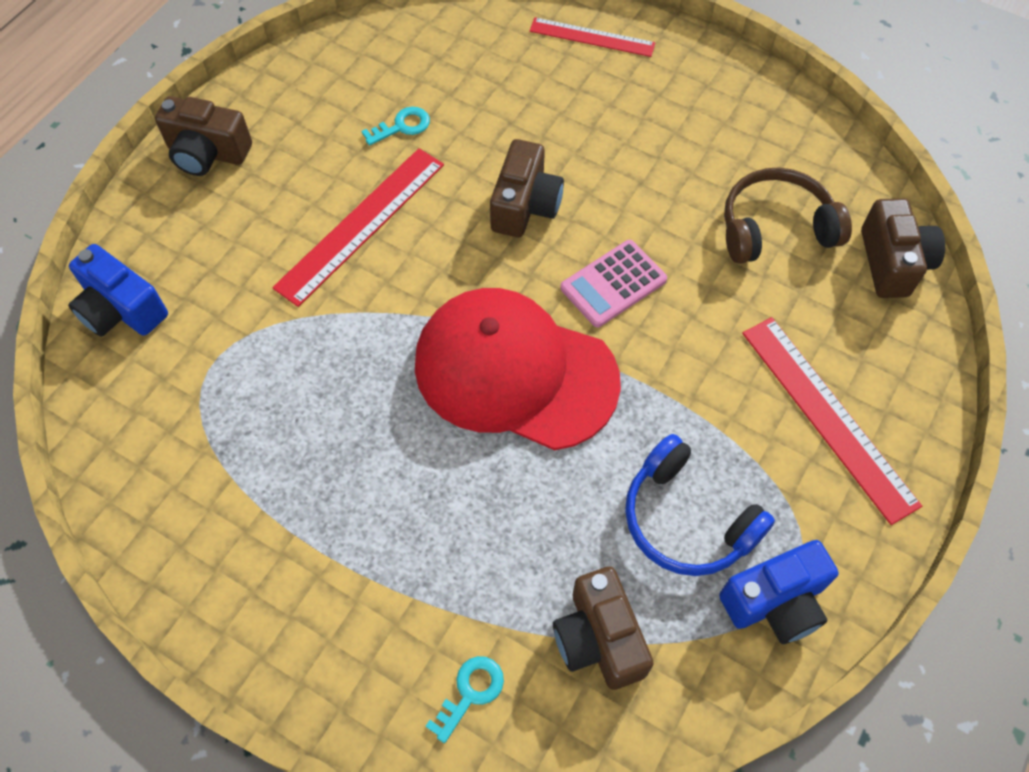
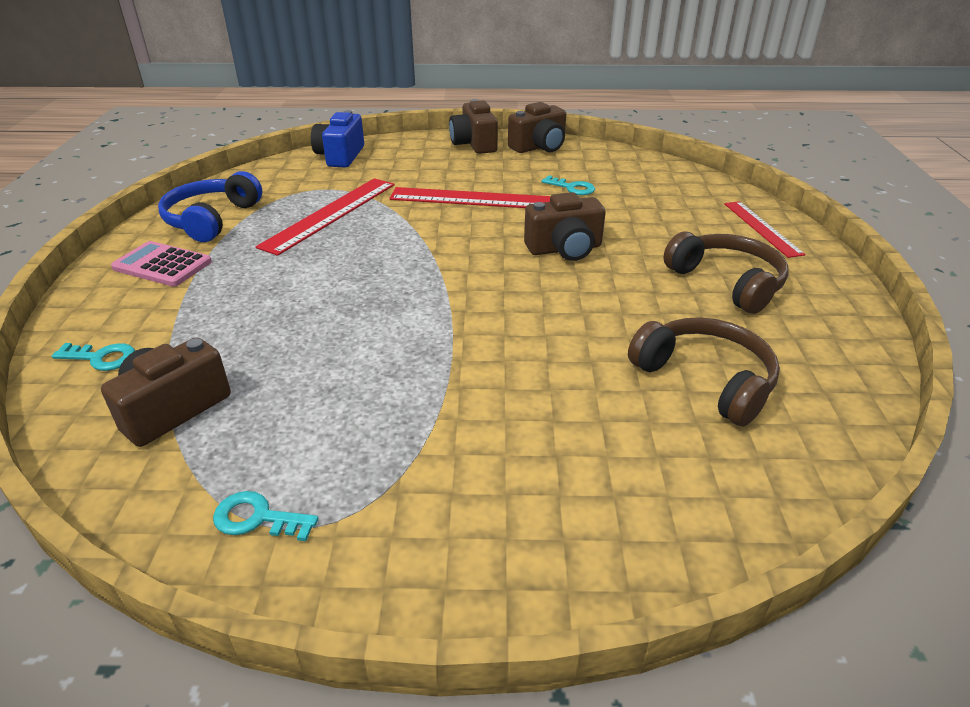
camera: 60 degrees right, 25 degrees down
(515, 372) = (408, 290): red cap -> none
(613, 284) = (536, 309): pink calculator -> pink calculator (162, 265)
(660, 124) = (727, 282): none -> brown headphones
(686, 519) = (323, 424): blue headphones -> blue headphones (211, 219)
(775, 602) = (257, 518): blue camera -> turquoise key
(827, 416) = (516, 489): red ruler -> red ruler (330, 214)
(892, 262) = (771, 481): brown camera -> brown camera (539, 147)

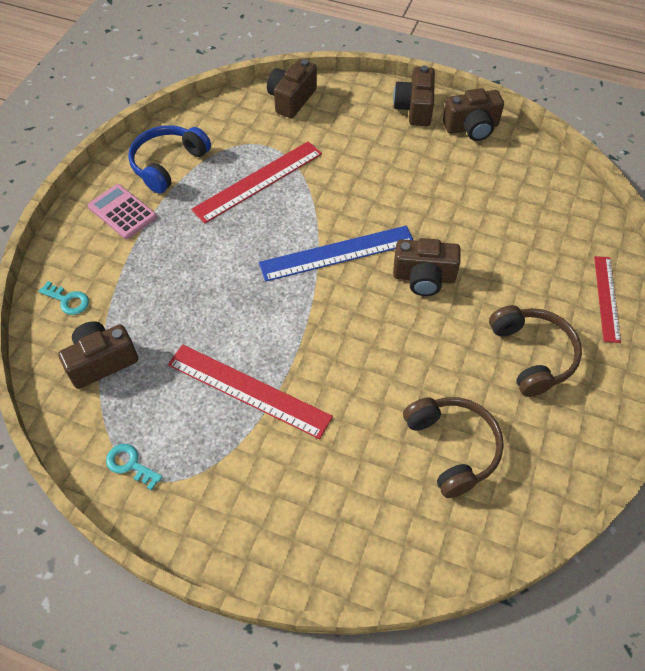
camera: 20 degrees right, 20 degrees up
(340, 156) = (291, 99): blue camera -> brown camera
(454, 249) = (337, 253): none -> blue ruler
(475, 199) = (381, 192): red ruler -> red ruler (248, 390)
(572, 188) = (471, 197): turquoise key -> none

